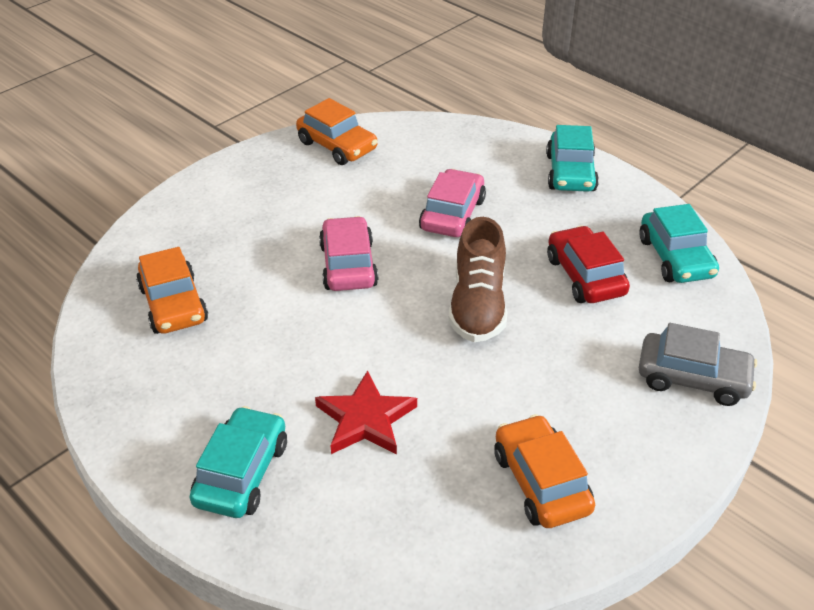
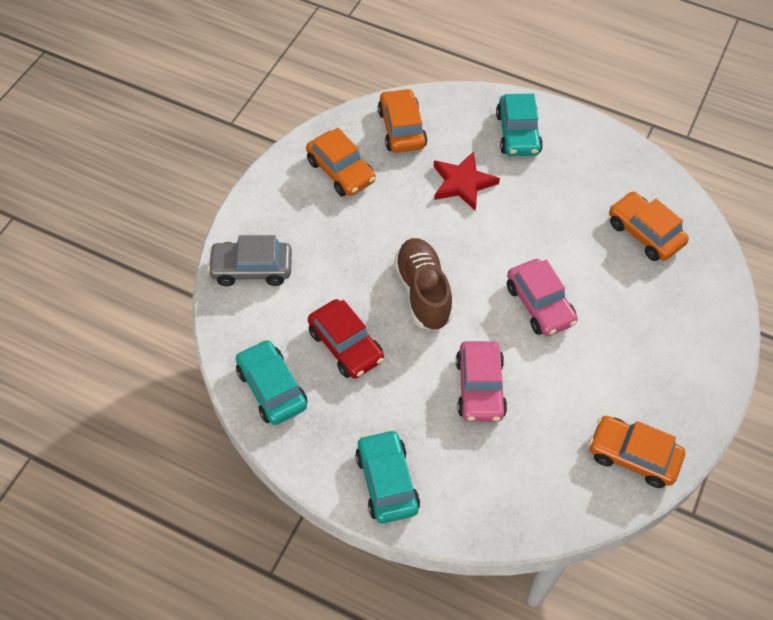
camera: 160 degrees right, 15 degrees up
(420, 530) = (401, 129): none -> orange car

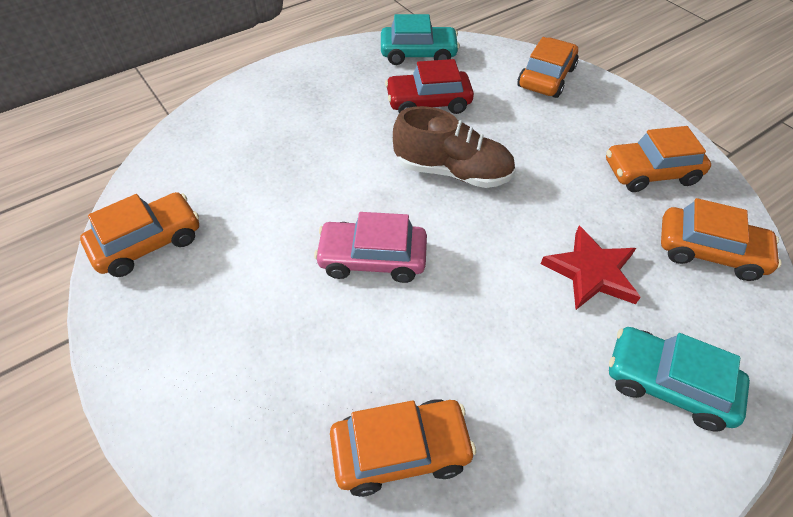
camera: 120 degrees right, 5 degrees down
(251, 269) = (546, 77): grey car -> orange car
(387, 482) = (289, 81): turquoise car -> none
(479, 388) = (318, 166): pink car -> none

